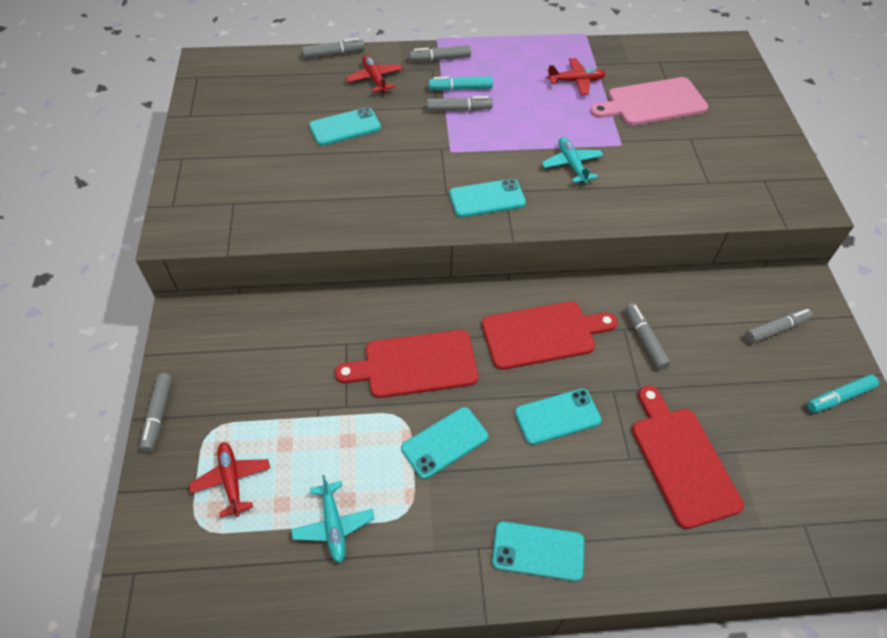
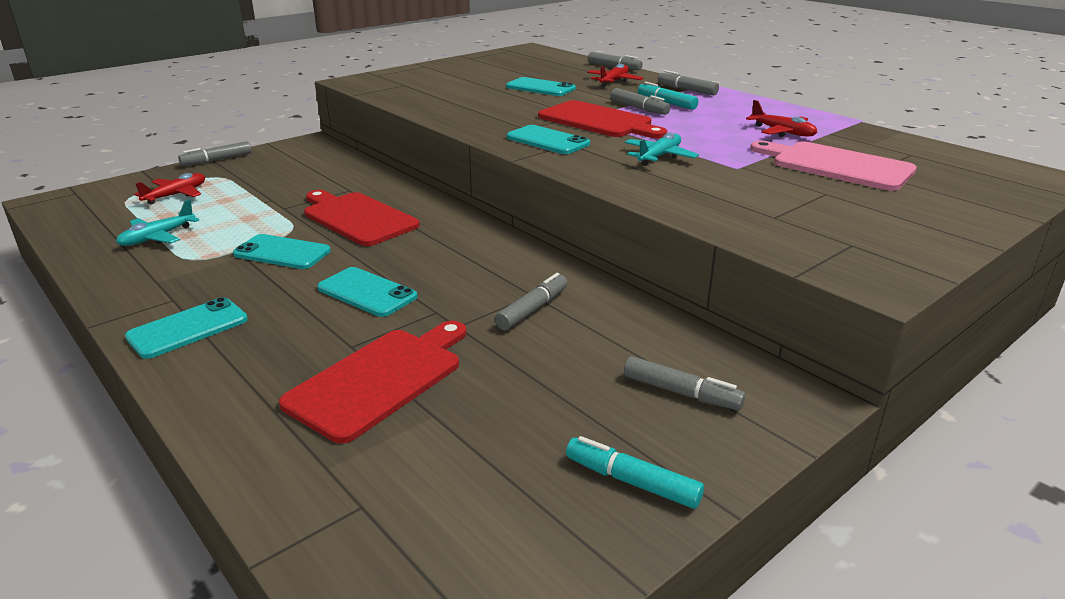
camera: 55 degrees right, 25 degrees down
(538, 551) = (188, 328): turquoise phone -> turquoise phone turned 75 degrees clockwise
(543, 334) = (465, 257): red cutting board -> red cutting board (598, 121)

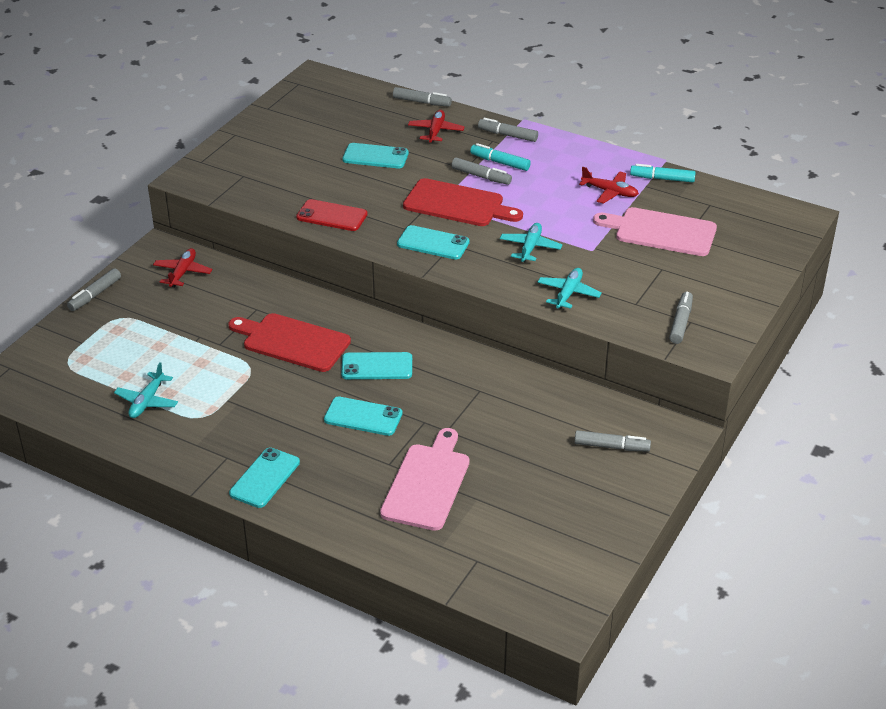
camera: 20 degrees left, 10 degrees up
(176, 195) = (107, 349): red plane -> red plane (182, 272)
(282, 252) = (265, 393): turquoise phone -> turquoise phone (377, 366)
(380, 379) = (427, 483): red cutting board -> pink cutting board
(459, 113) = (332, 216): none -> red phone
(532, 309) = (488, 404): grey marker -> grey marker (680, 323)
(632, 482) = (608, 510): turquoise marker -> turquoise marker (662, 179)
(684, 196) = (568, 293): none -> turquoise plane

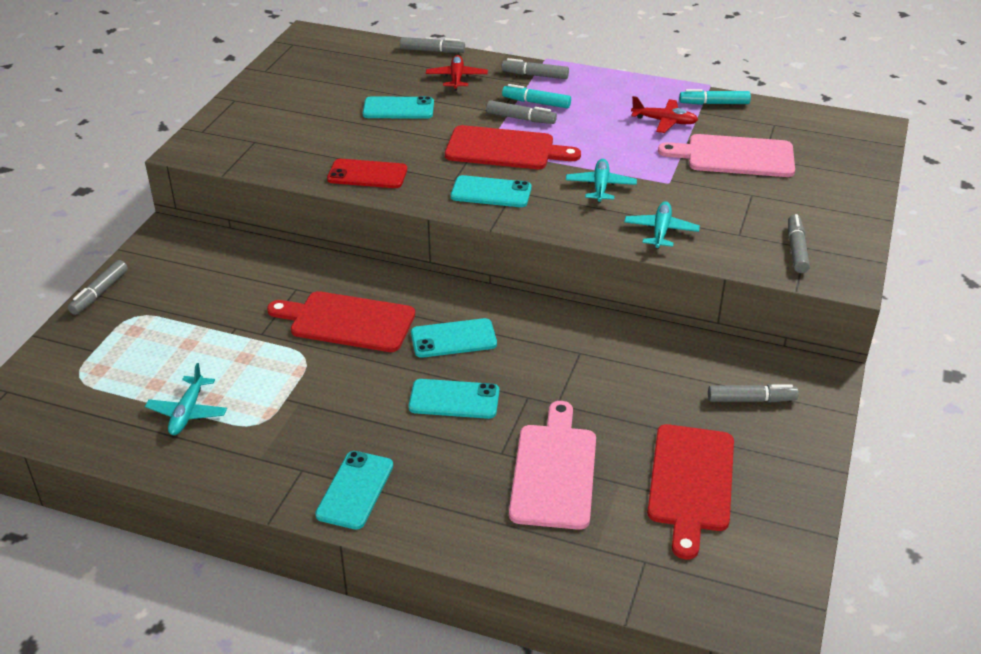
camera: 10 degrees left, 0 degrees up
(182, 272) = (200, 257): red plane -> none
(536, 506) = (691, 482): none -> red cutting board

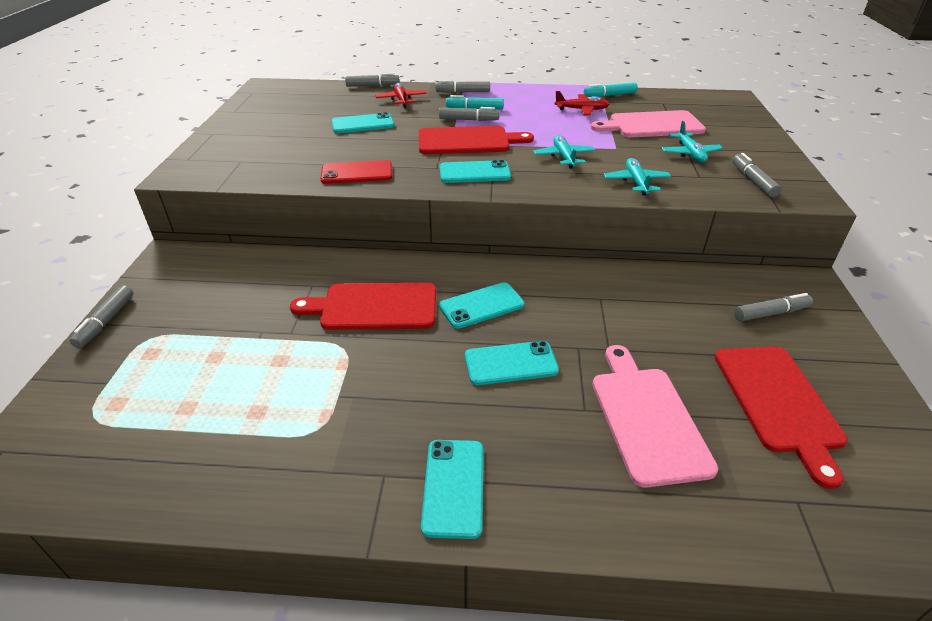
camera: 15 degrees left, 0 degrees up
(187, 412) = (231, 433): turquoise plane -> turquoise plane (690, 153)

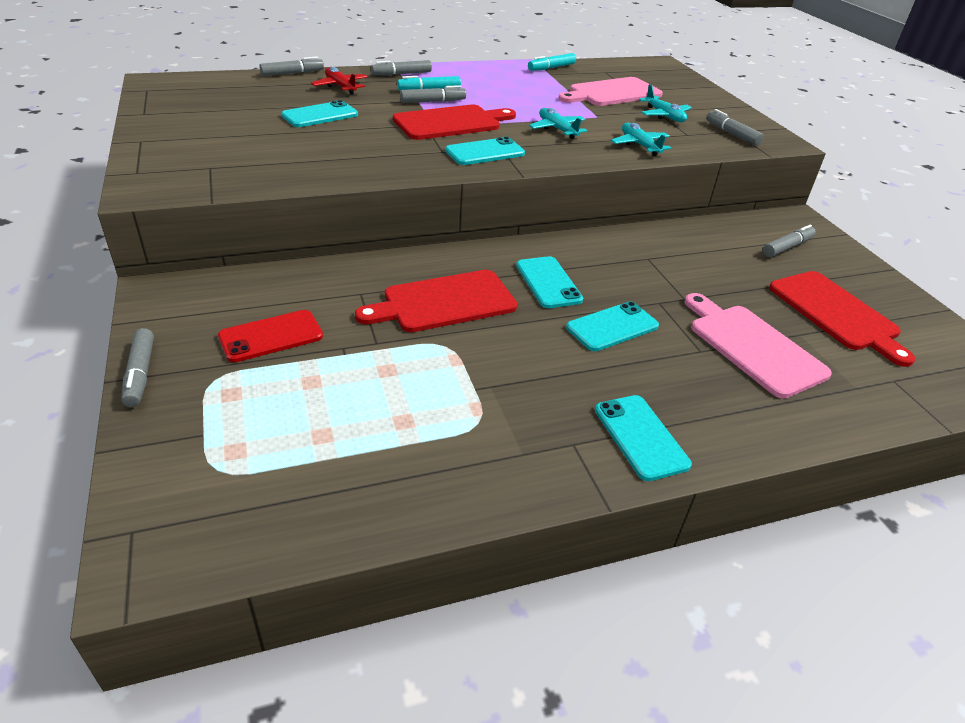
camera: 25 degrees left, 0 degrees up
(357, 173) = (361, 165): red phone -> red phone (271, 336)
(481, 305) = (548, 282): turquoise phone -> turquoise phone turned 60 degrees counterclockwise
(582, 110) = (537, 83): red plane -> none

